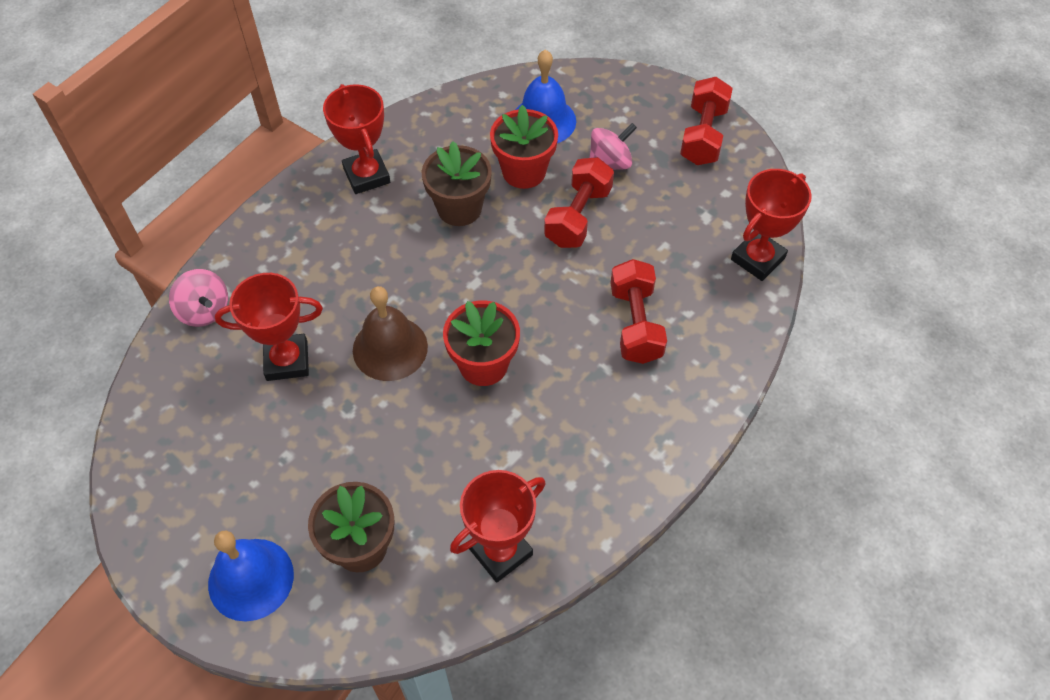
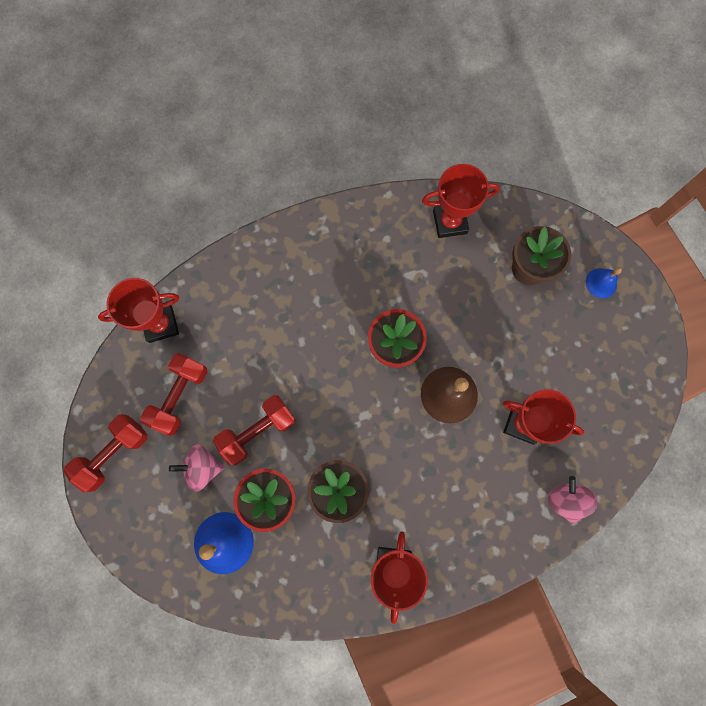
camera: 150 degrees left, 20 degrees up
(251, 579) = (601, 283): blue bell -> blue bell, size x0.57
(635, 324) = (277, 321): red dumbbell -> red dumbbell (179, 396)

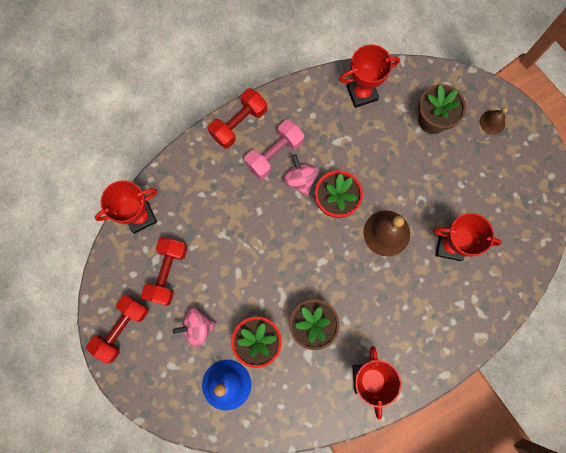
camera: 10 degrees left, 0 degrees up
(257, 431) = (237, 290): red dumbbell -> red dumbbell (239, 123)
(332, 277) = (274, 154): none -> pink dumbbell
(566, 500) = (495, 301): pink spinning top -> pink spinning top (300, 179)
(601, 283) = (492, 122): blue bell -> brown bell

